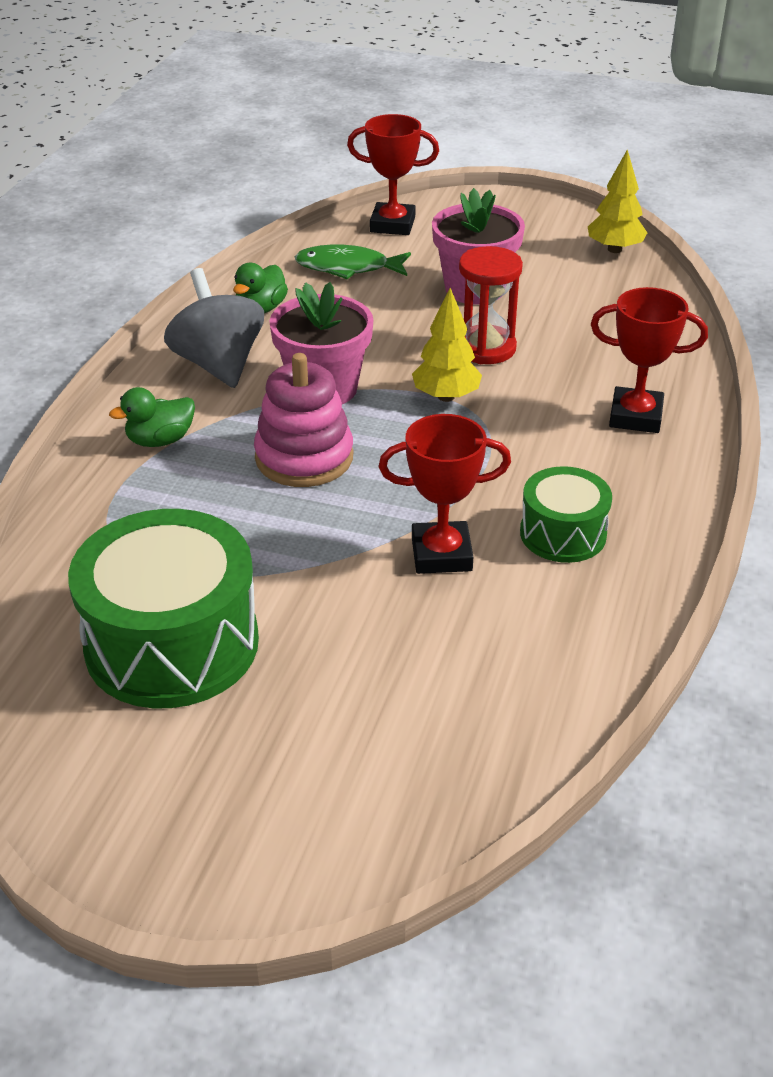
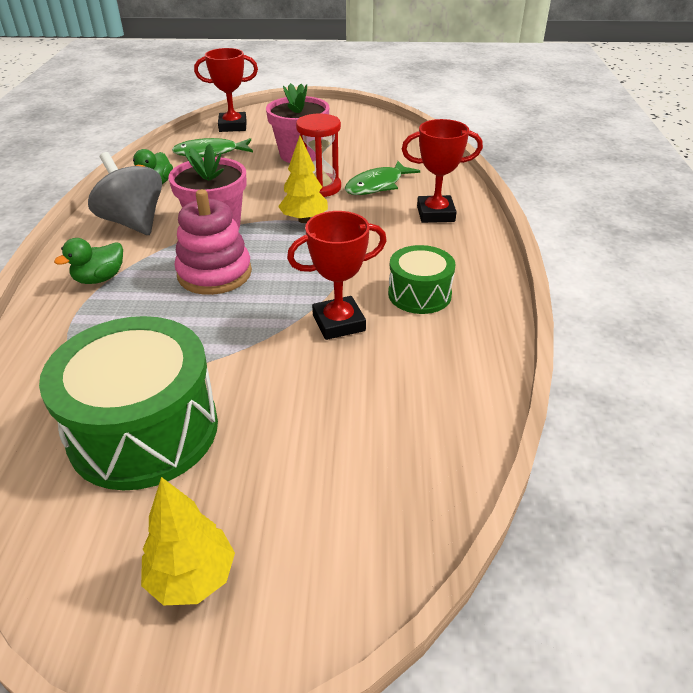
camera: 15 degrees left, 0 degrees up
(569, 357) = (377, 185): none -> green fish
(614, 249) = (380, 123): yellow tree -> yellow tree (192, 578)

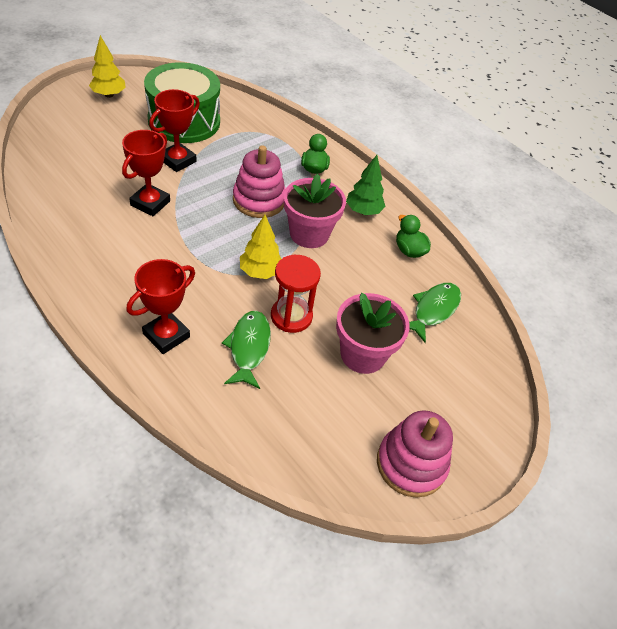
camera: 130 degrees right, 10 degrees up
(133, 222) = (363, 211): grey spinning top -> green tree
(233, 126) = (481, 365): red trophy -> red trophy (177, 160)
(344, 117) = (411, 464): none -> pink stacking toy
(419, 294) = (117, 245): green drum -> none

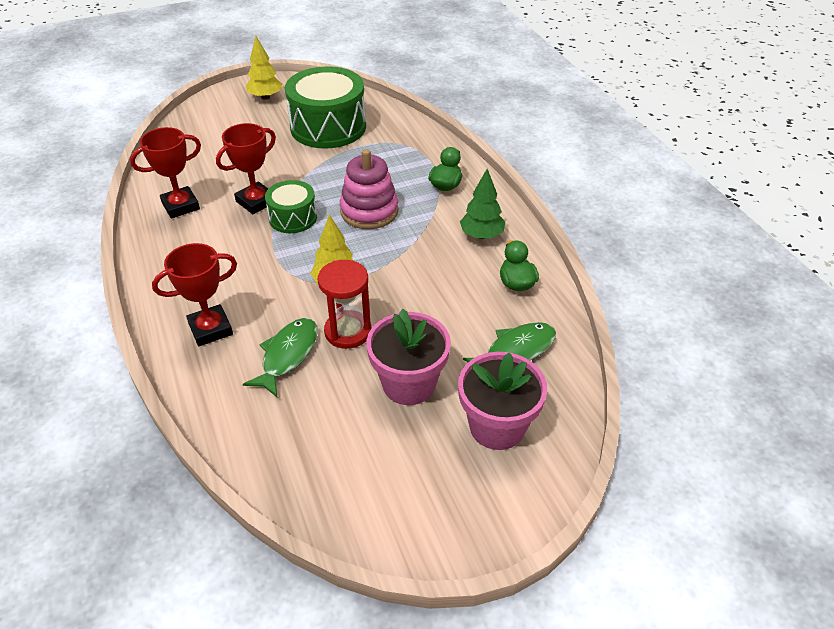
camera: 25 degrees right, 5 degrees down
(177, 160) = (303, 164): red trophy -> red trophy (181, 206)
(192, 215) = (293, 218): none -> green drum
(309, 234) = (408, 251): pink flower pot -> pink flower pot (497, 426)
(411, 464) = (409, 511): pink stacking toy -> none

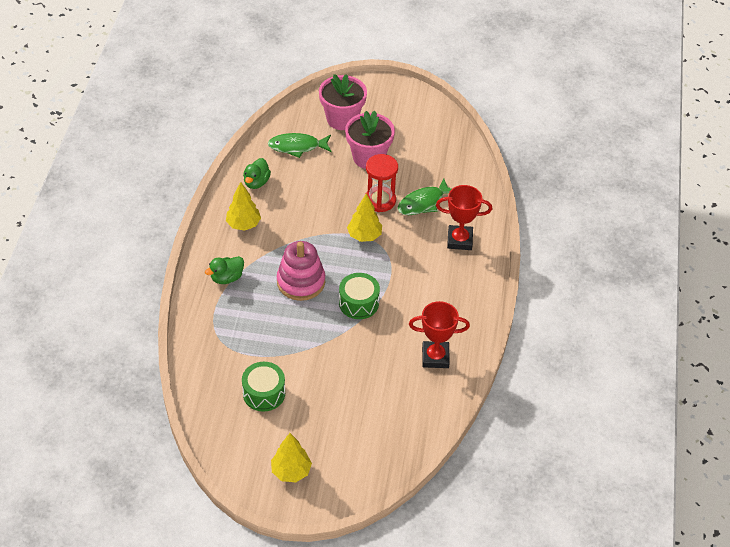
camera: 150 degrees left, 5 degrees up
(256, 202) = (376, 333): red trophy -> none
(328, 127) = (264, 393): green drum -> green drum, size x0.55
(481, 235) = (243, 224): green tree -> yellow tree

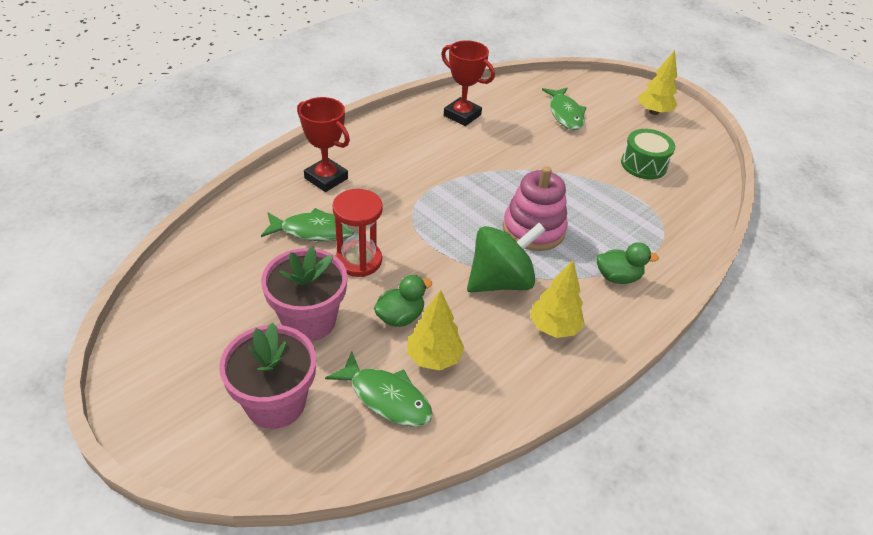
camera: 145 degrees left, 5 degrees down
(256, 182) = (492, 376): green duck -> green duck (400, 317)
(293, 234) = (500, 281): none -> green spinning top
(359, 303) = (490, 182): green drum -> none
(361, 415) = (565, 114): none -> green fish
(364, 236) = (419, 235): yellow tree -> yellow tree (434, 358)

